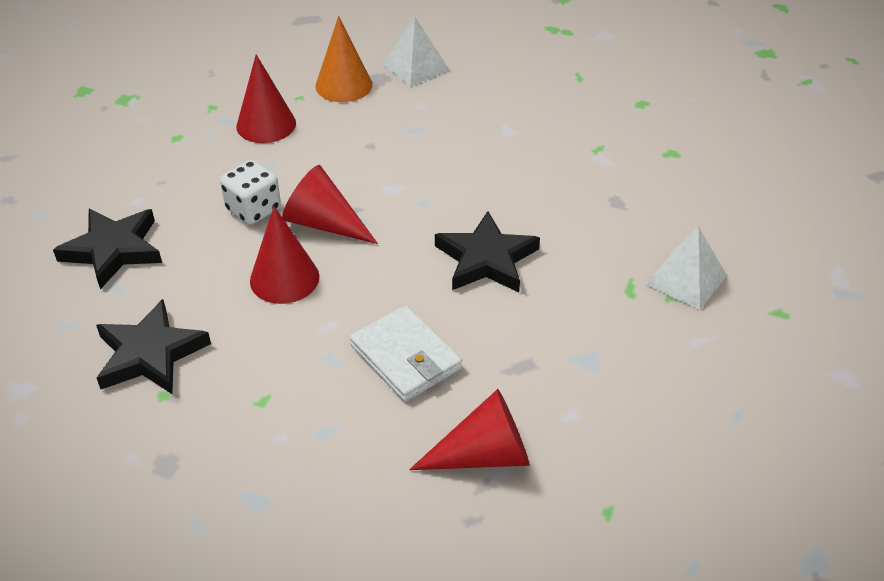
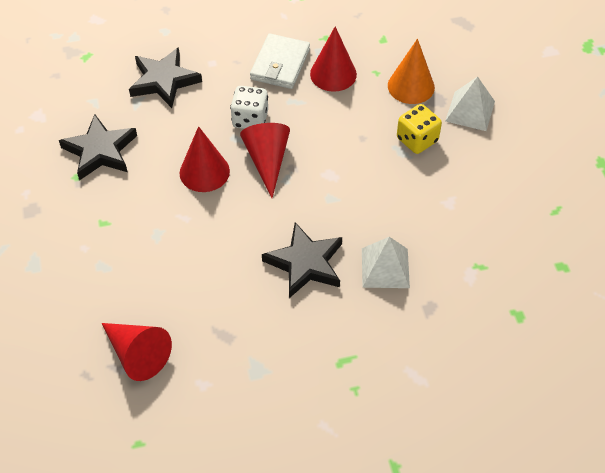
camera: 55 degrees right, 10 degrees up
(405, 357) = (186, 270): white wallet -> white wallet (280, 64)
(413, 113) = (417, 140): none -> yellow dice
(686, 279) = (381, 390): white pyramid -> white pyramid (385, 268)

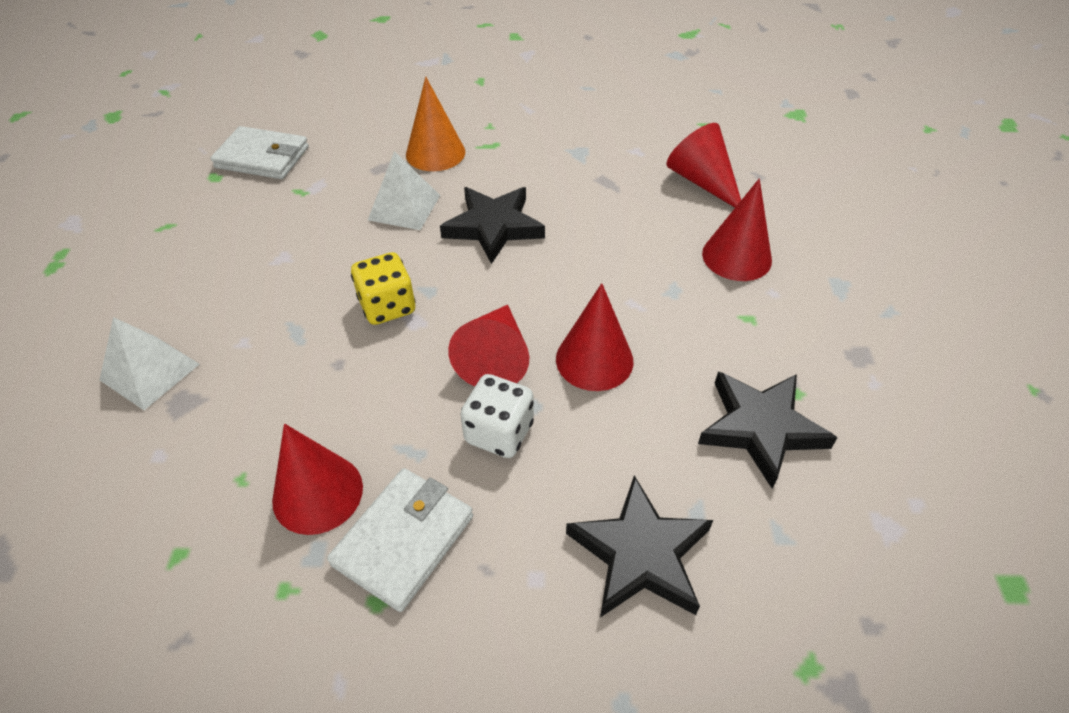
camera: 165 degrees left, 5 degrees down
(110, 275) = (736, 257): none -> red cone
(411, 86) = (203, 436): orange cone -> orange cone (435, 153)
(417, 140) = (262, 343): yellow dice -> yellow dice (387, 306)
(539, 297) = (262, 157): none -> white wallet

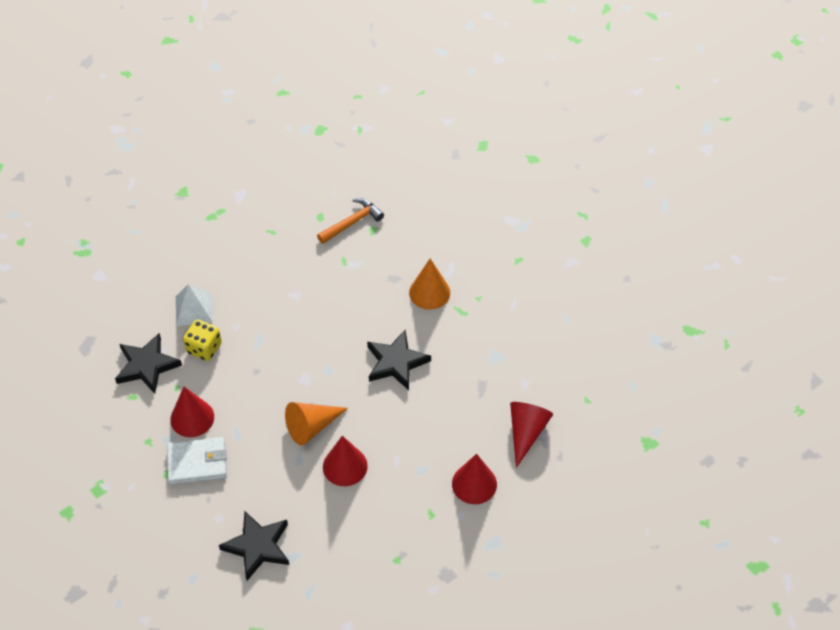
camera: 50 degrees right, 5 degrees up
(262, 157) = (352, 222): white wallet -> orange hammer
(387, 306) = (304, 362): yellow dice -> yellow dice (204, 348)
(404, 207) = (374, 314): white pyramid -> none
(495, 357) = (312, 426): red cone -> orange cone
(499, 432) = (273, 458): white dice -> none
(760, 428) = (361, 555): black star -> black star (147, 366)

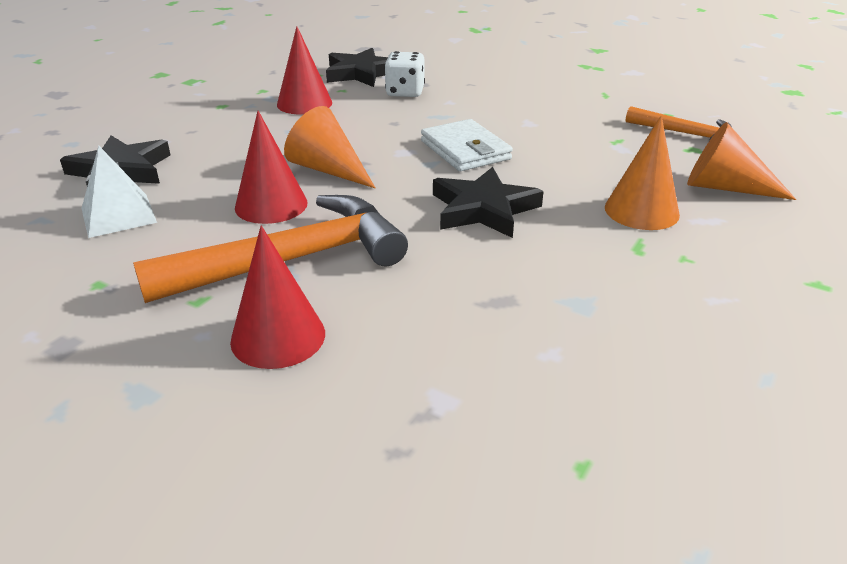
camera: 70 degrees right, 20 degrees down
(194, 309) = (453, 79): white pyramid -> white pyramid (118, 215)
(197, 463) = (242, 116): white wallet -> white wallet (465, 150)
(204, 348) = (405, 92): yellow dice -> white dice
(411, 466) = (292, 260): none -> orange hammer
(423, 242) = (725, 187): none -> orange cone
(526, 432) = (432, 382): red cone -> none

